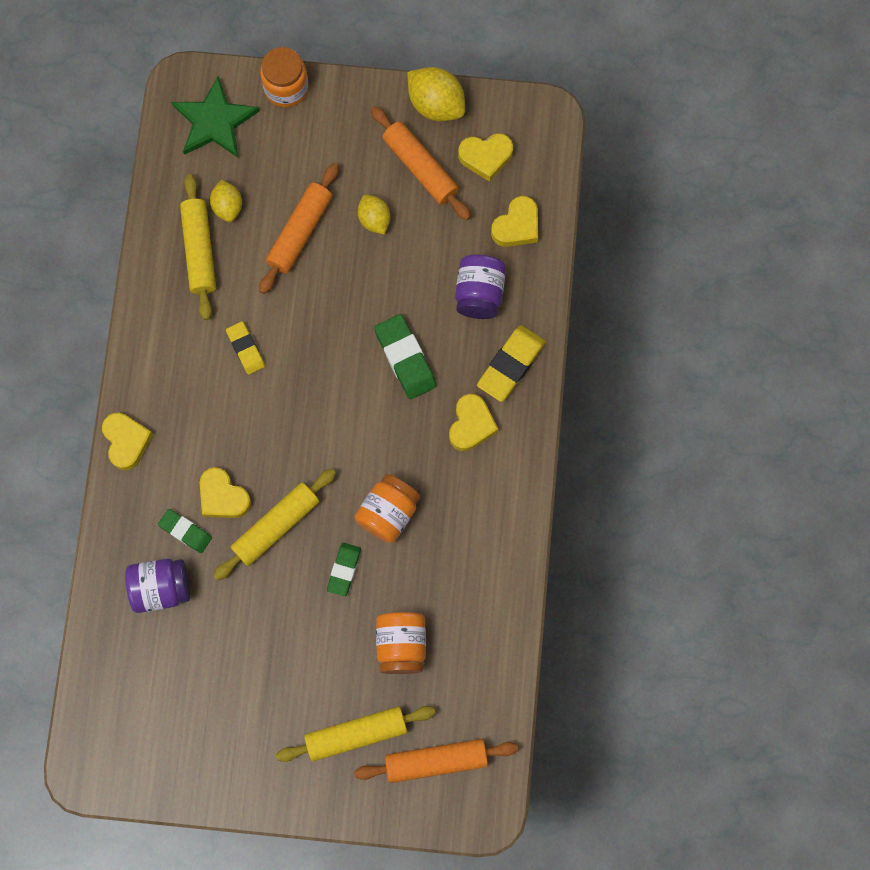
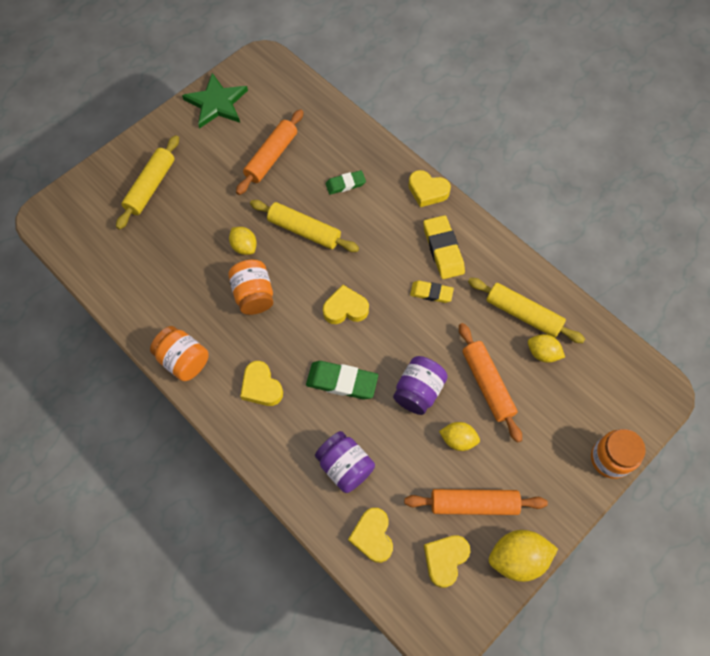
camera: 130 degrees right, 10 degrees down
(161, 588) = (324, 151): purple jar -> purple jar (418, 391)
(215, 121) = (616, 391): green star -> green star (216, 103)
(223, 497) = (348, 216): yellow heart -> yellow heart (345, 308)
(276, 526) = (304, 230): yellow rolling pin -> yellow rolling pin turned 60 degrees counterclockwise
(344, 570) = (244, 247): green eraser -> yellow lemon
(401, 645) = (173, 244): orange jar -> orange jar (183, 360)
(436, 761) = (95, 213): orange rolling pin -> orange rolling pin (271, 157)
(511, 365) = (277, 445): yellow eraser -> yellow eraser (443, 249)

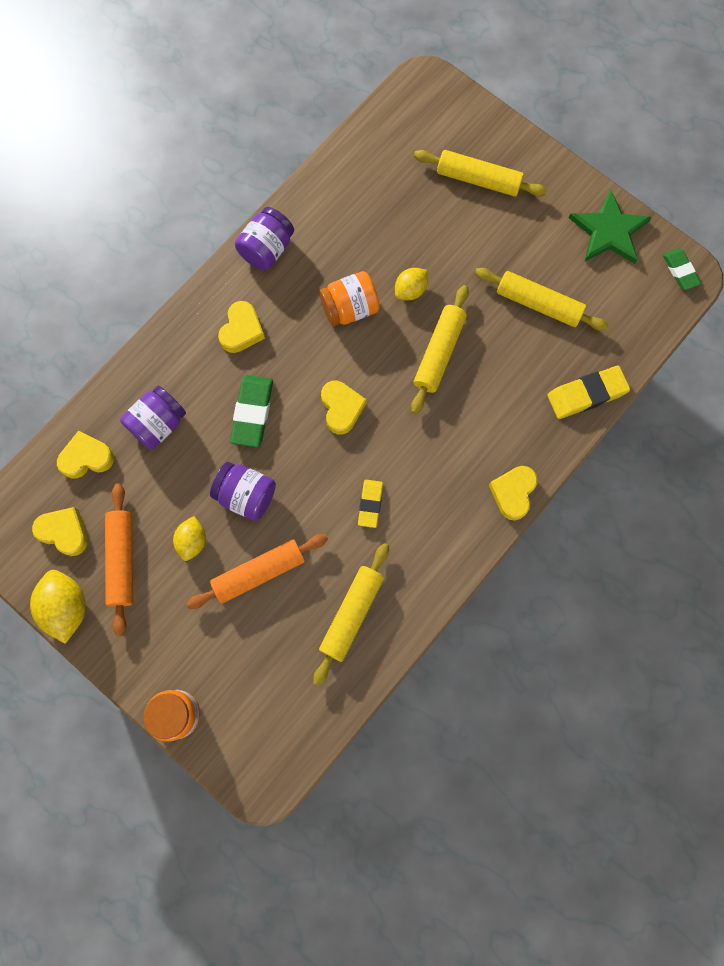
camera: 85 degrees right, 10 degrees up
(183, 360) = (267, 249): orange jar -> purple jar
(261, 387) = (241, 330): yellow heart -> yellow heart turned 150 degrees clockwise
(271, 157) = (538, 304): orange rolling pin -> yellow rolling pin
(345, 184) = (510, 393): green eraser -> green eraser (680, 271)
(443, 249) = (431, 515): yellow eraser -> yellow eraser (586, 394)
(542, 353) = (302, 637): yellow lemon -> none

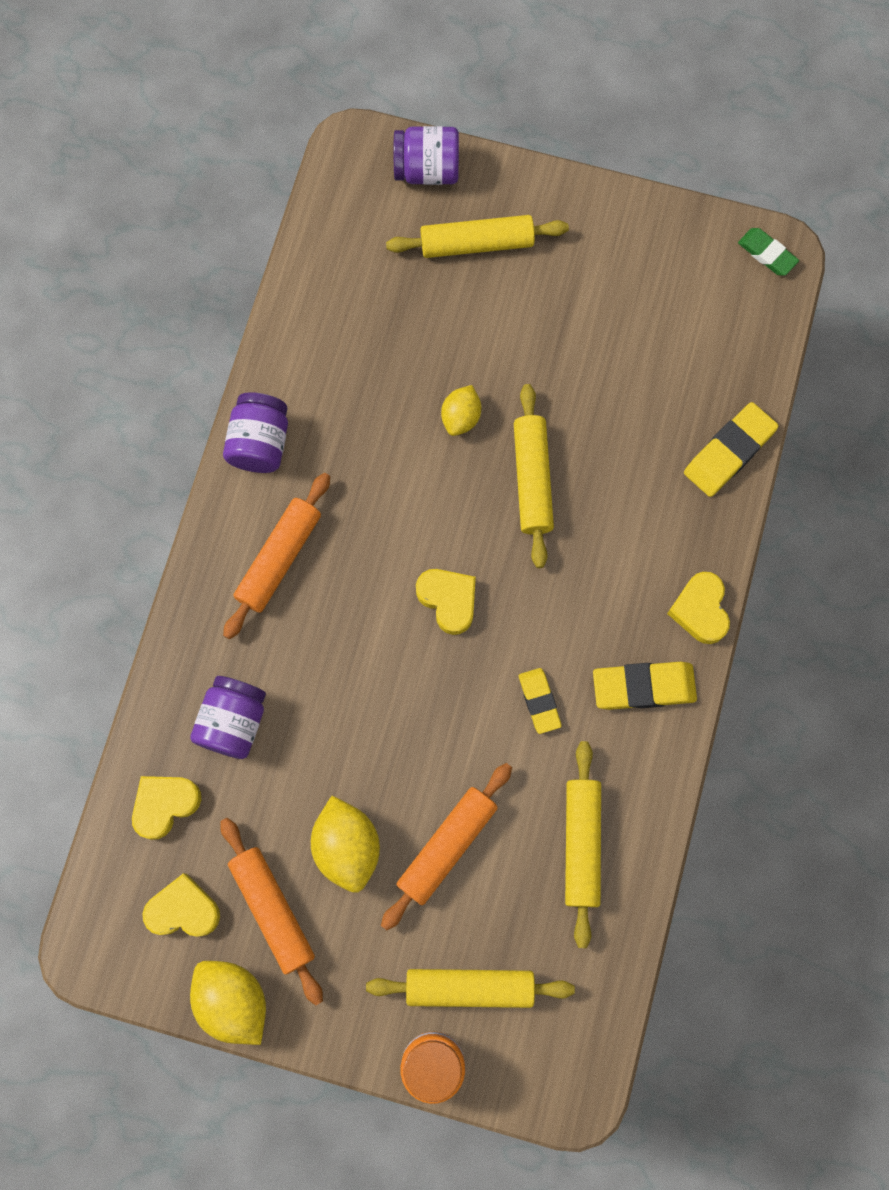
camera: 25 degrees left, 0 degrees up
(192, 541) = (347, 846): yellow lemon -> yellow lemon, size x1.59
(241, 330) = (279, 558): yellow heart -> orange rolling pin
(246, 495) = (385, 760): purple jar -> purple jar (427, 170)
(252, 412) = (343, 654): green eraser -> none
(350, 308) = (398, 472): orange jar -> none
(447, 527) = (643, 687): none -> yellow eraser
(538, 304) = (621, 367): yellow rolling pin -> yellow rolling pin (470, 987)
(609, 231) = (662, 241): green star -> none

